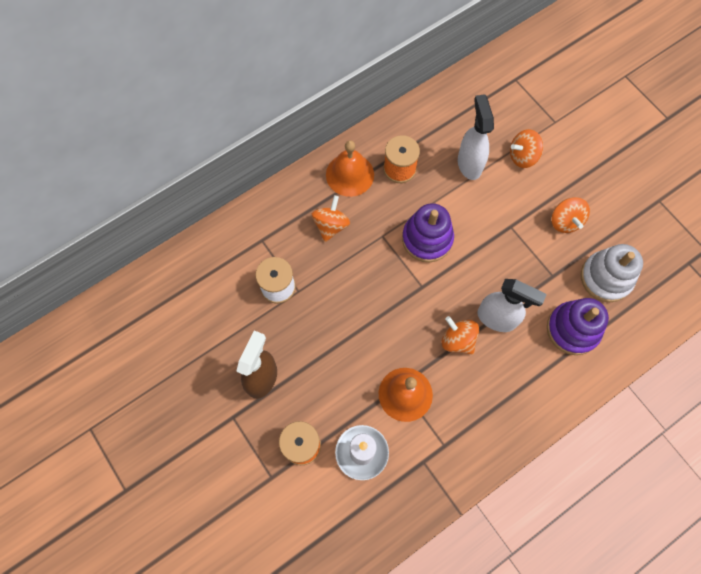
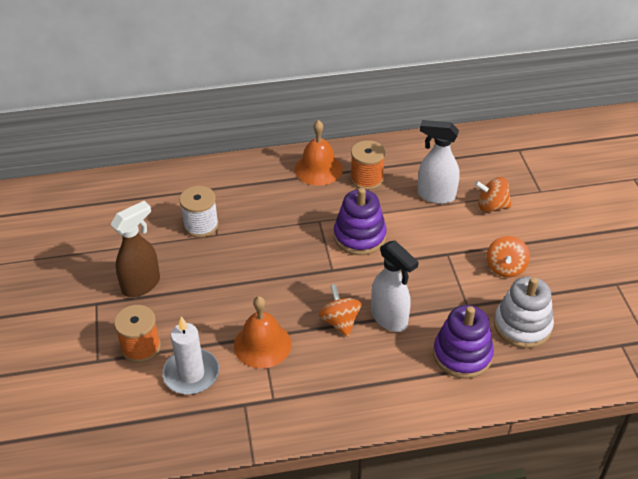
camera: 25 degrees right, 25 degrees down
(331, 225) = (277, 198): orange spinning top -> none
(469, 164) = (435, 195): white spray bottle -> white spray bottle turned 90 degrees counterclockwise

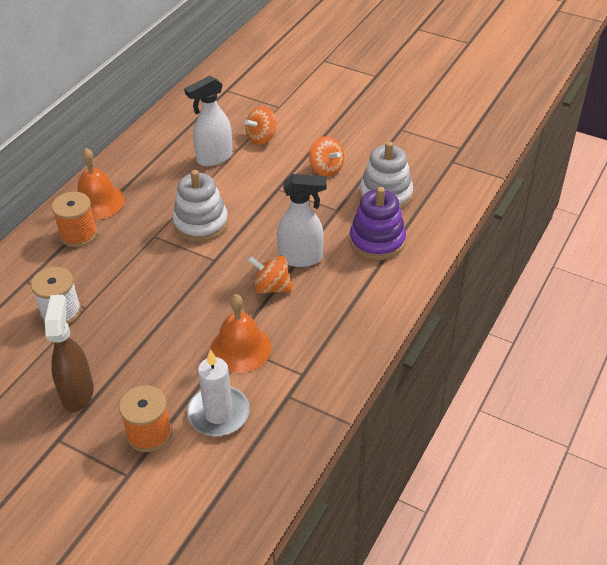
camera: 50 degrees left, 0 degrees up
(359, 236) = (201, 223): purple stacking toy -> white stacking toy
(366, 179) = (147, 182): orange spool -> orange spool (78, 234)

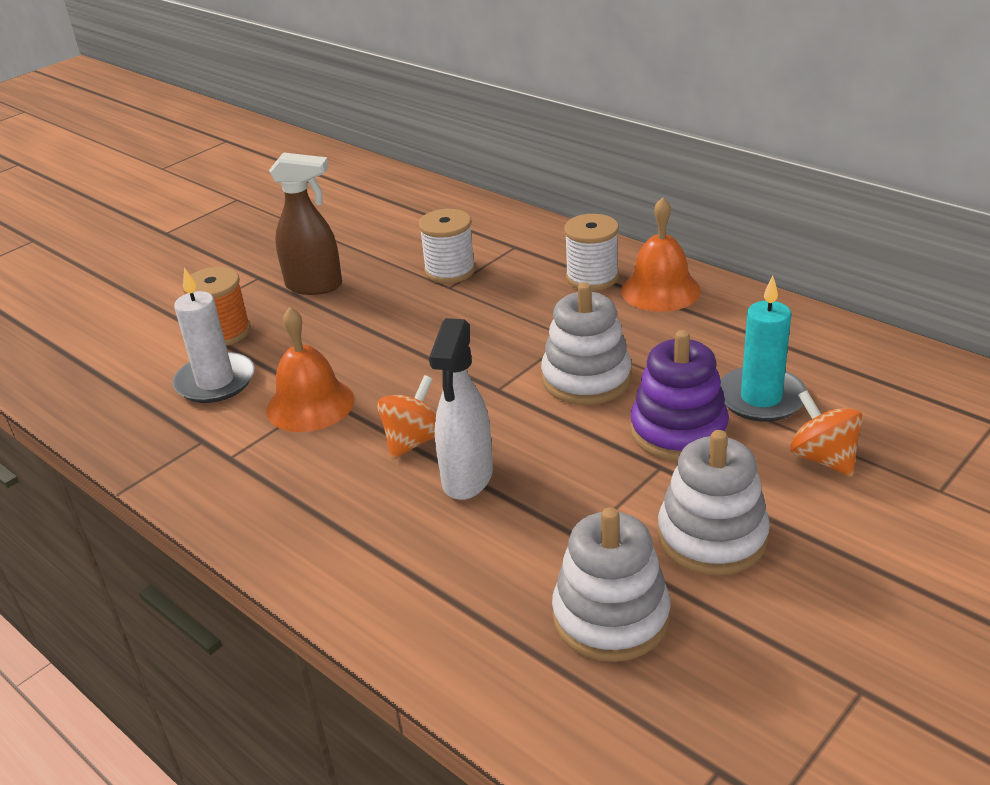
camera: 105 degrees right, 10 degrees down
(78, 234) = (592, 277): orange spool -> white spool
(214, 158) = (761, 398): white spray bottle -> turquoise candle
(326, 169) = (712, 537): orange spinning top -> white stacking toy
(377, 241) = (476, 581): purple stacking toy -> purple stacking toy (678, 431)

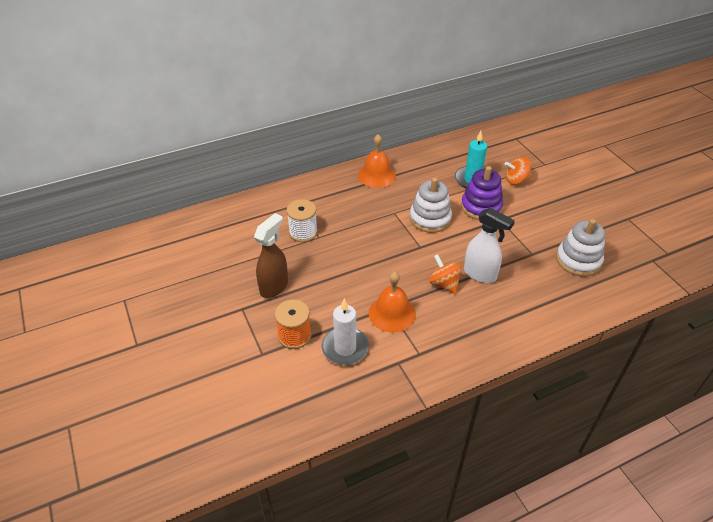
camera: 70 degrees left, 10 degrees up
(592, 277) = (349, 190): white spool -> none
(712, 537) = (546, 222): white stacking toy -> none

